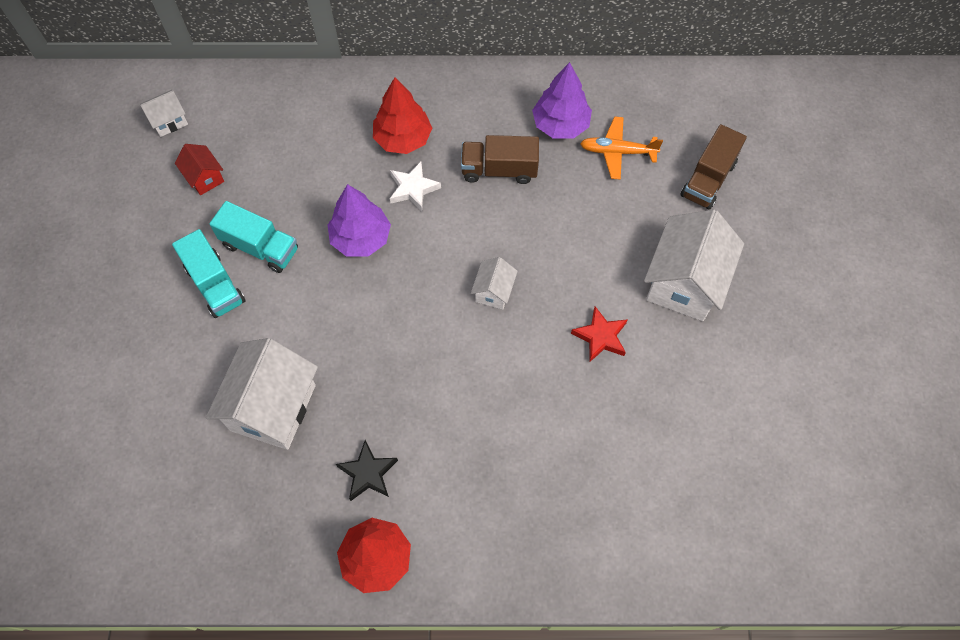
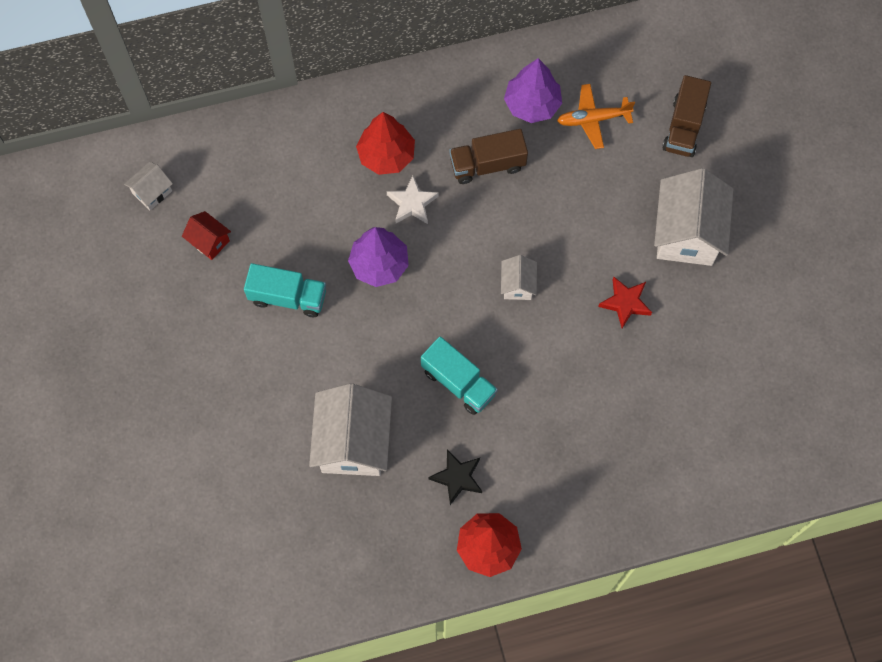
camera: 15 degrees left, 5 degrees up
(215, 284) = (258, 343): turquoise truck -> turquoise truck (458, 382)

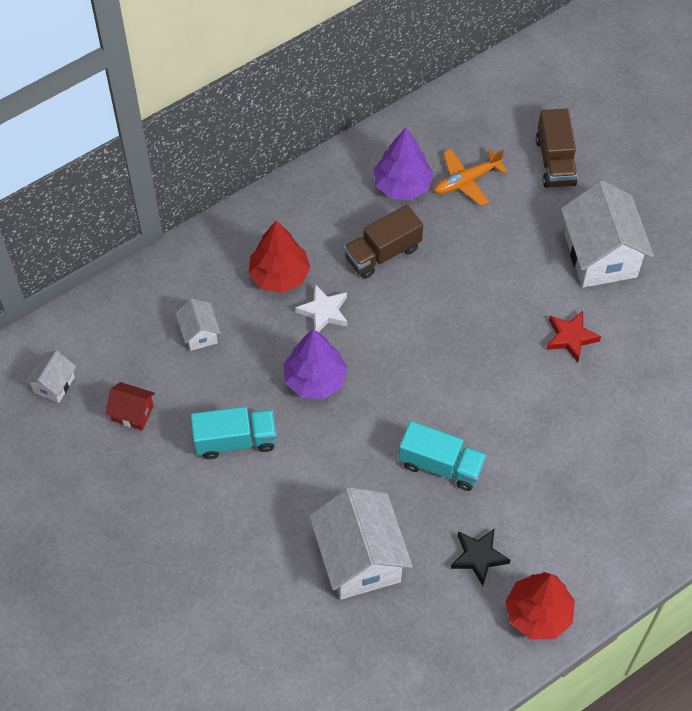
camera: 20 degrees left, 10 degrees down
(518, 285) = (460, 354): white house -> white house (199, 333)

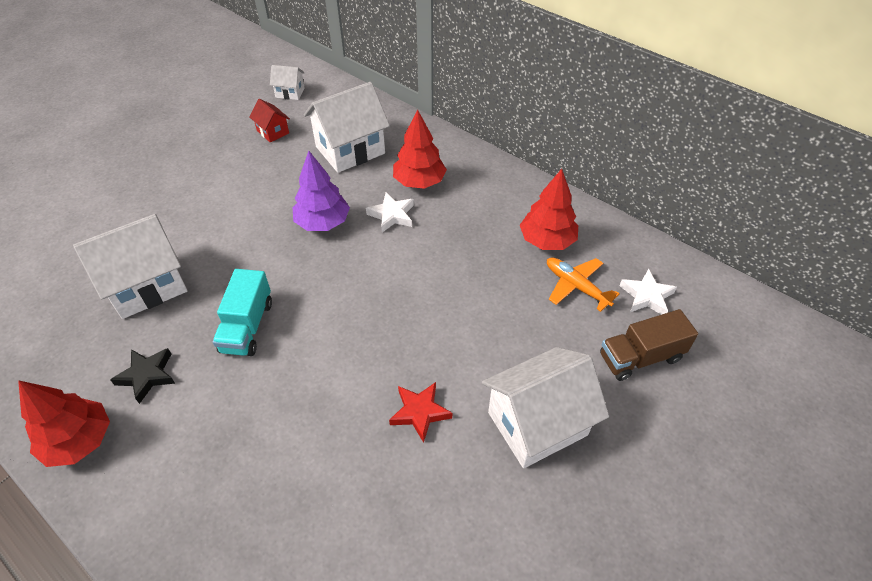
camera: 75 degrees right, 10 degrees down
(132, 413) = (273, 132): red house -> red house turned 45 degrees counterclockwise
(199, 333) = (350, 150): white house -> white house, size x2.06
(235, 440) = (256, 188): turquoise truck -> none
(382, 253) = (467, 241): brown truck -> none
(402, 185) = (547, 241): purple tree -> red tree
(492, 131) = (646, 296): none -> white star

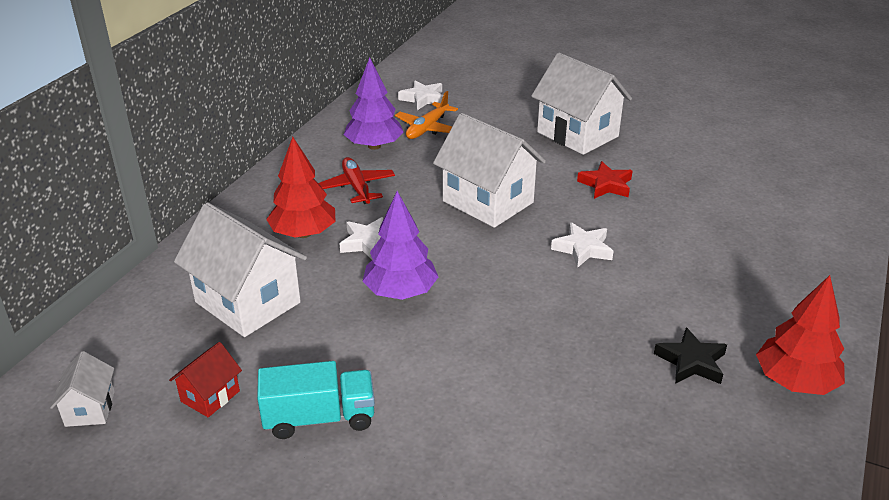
camera: 105 degrees left, 15 degrees down
(147, 286) = (576, 416): white house -> white house (488, 202)
(247, 326) = (583, 307): turquoise truck -> turquoise truck (319, 418)
(321, 352) = (583, 249): none -> white star
(476, 219) = (357, 187): none -> red plane
(547, 241) = (374, 146): red tree -> purple tree
(640, 357) = (488, 99): brown truck -> none

